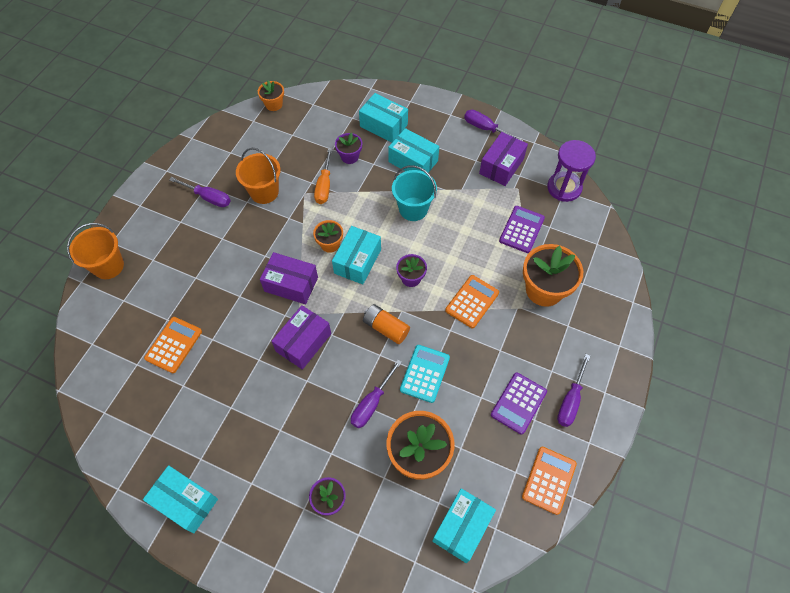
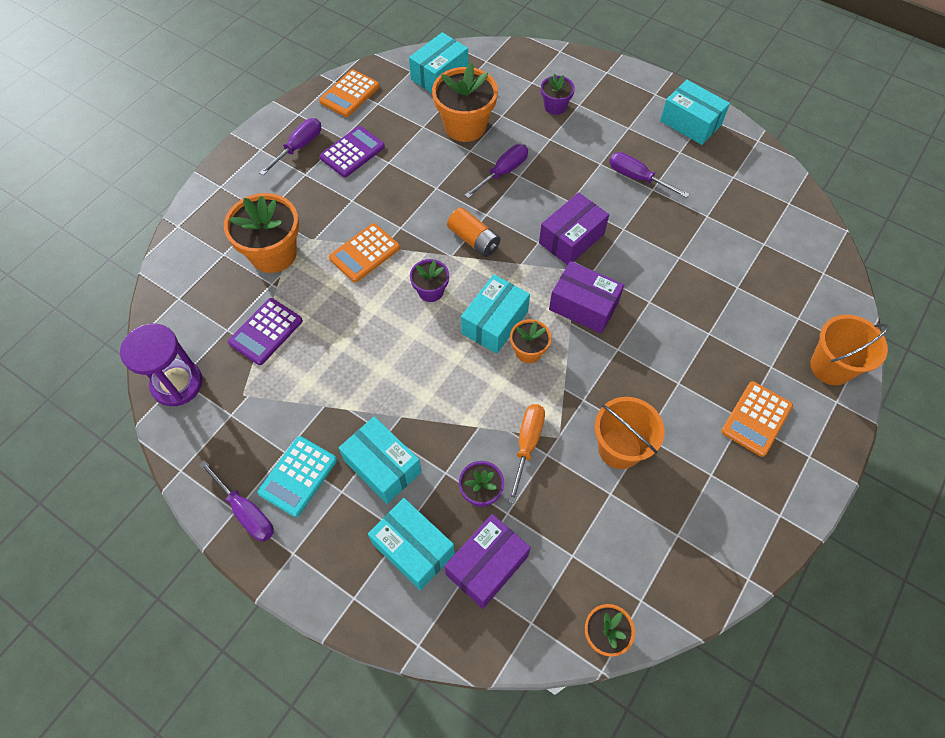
camera: 170 degrees left, 0 degrees up
(174, 345) = (724, 257): orange calculator -> orange calculator (756, 419)
(208, 198) = (704, 452): purple screwdriver -> purple screwdriver (636, 177)
(413, 209) = (403, 385): turquoise bucket -> none
(425, 373) = (441, 190): turquoise calculator -> turquoise calculator (298, 476)
(501, 166) = (250, 435): purple box -> purple box (487, 565)

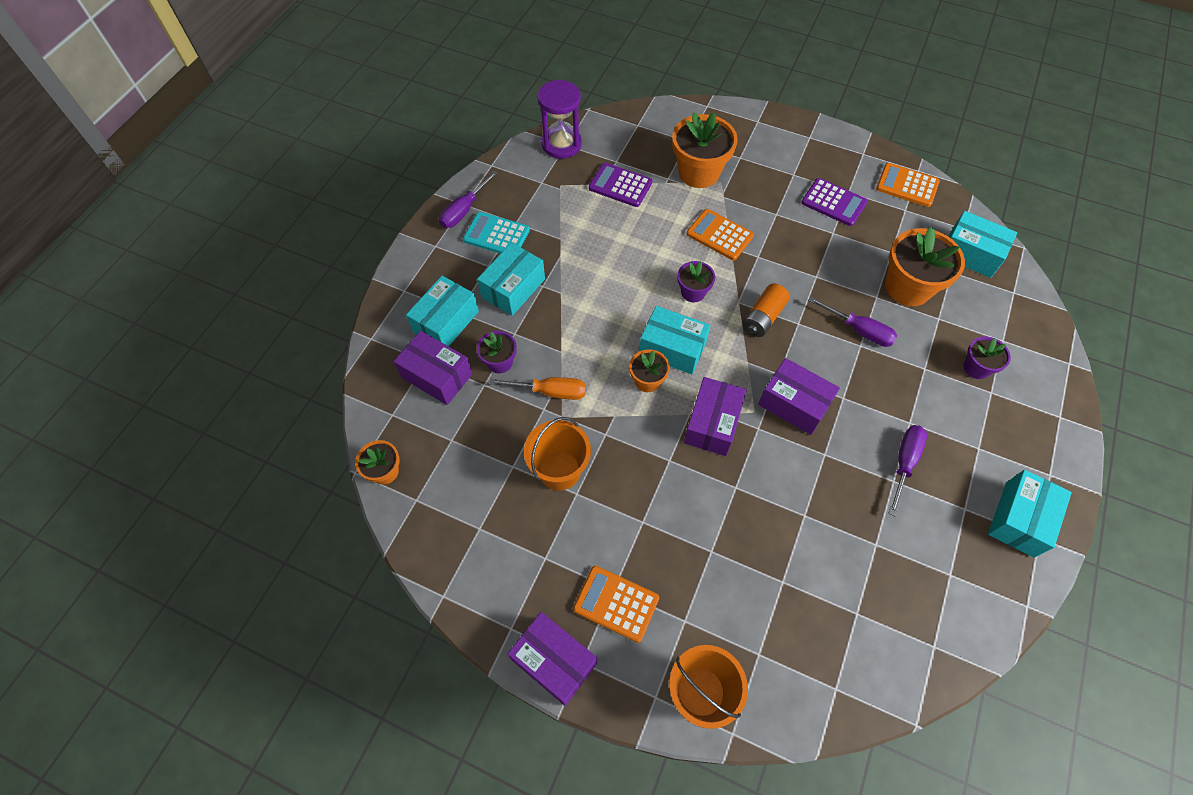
camera: 80 degrees right, 0 degrees up
(299, 147) = (824, 163): purple screwdriver -> none
(810, 480) = (554, 661): none -> purple box

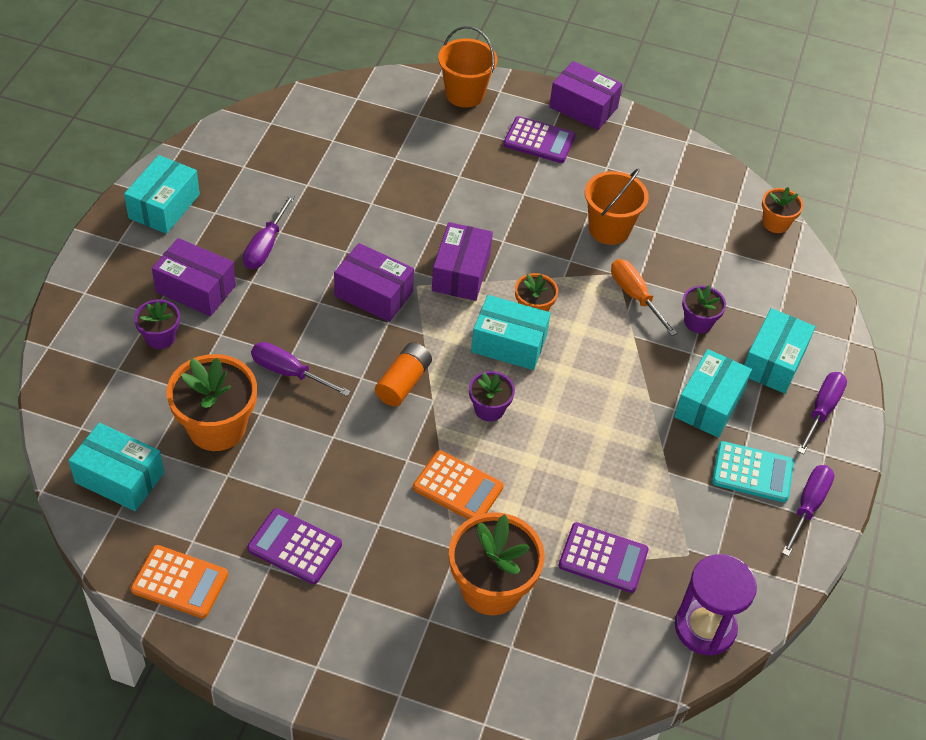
camera: 170 degrees right, 10 degrees down
(422, 279) = (822, 410): none -> purple screwdriver
(437, 376) = (761, 306): purple box -> purple box (196, 289)
(551, 392) = (635, 295): orange screwdriver -> orange screwdriver turned 60 degrees clockwise
(616, 603) = (539, 140): orange calculator -> purple calculator

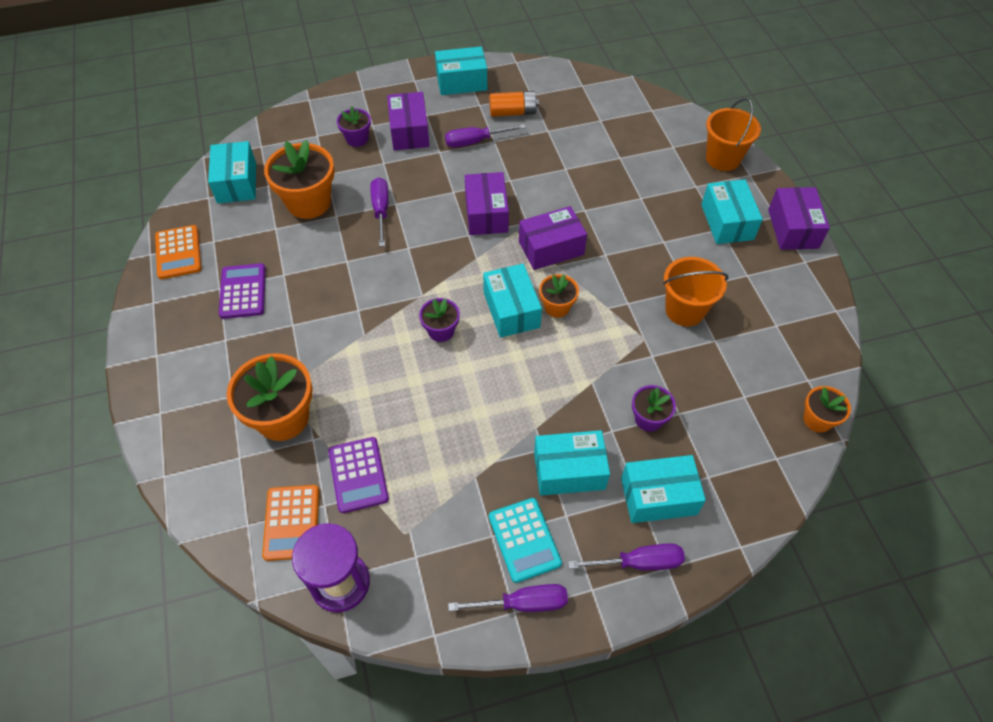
camera: 60 degrees right, 5 degrees up
(403, 382) = (423, 271): orange battery -> orange battery (513, 112)
(458, 487) = (356, 351): orange calculator -> orange calculator (292, 522)
(539, 140) = (727, 222): purple calculator -> turquoise box
(635, 295) = (633, 362): orange screwdriver -> none

